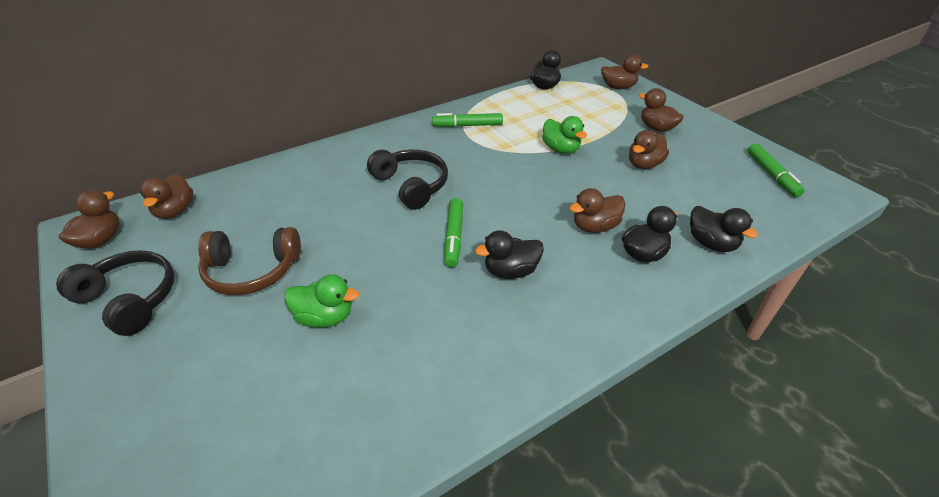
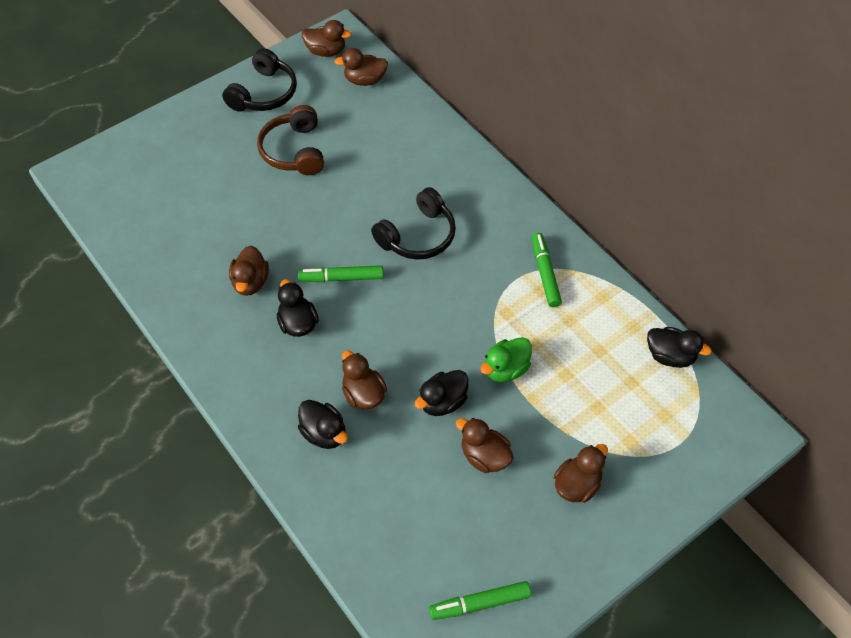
camera: 85 degrees right, 15 degrees up
(325, 317) = (246, 206): green duck -> none
(618, 87) = (692, 451): brown duck -> brown duck (250, 282)
(711, 243) = (342, 499): black duck -> black duck (442, 402)

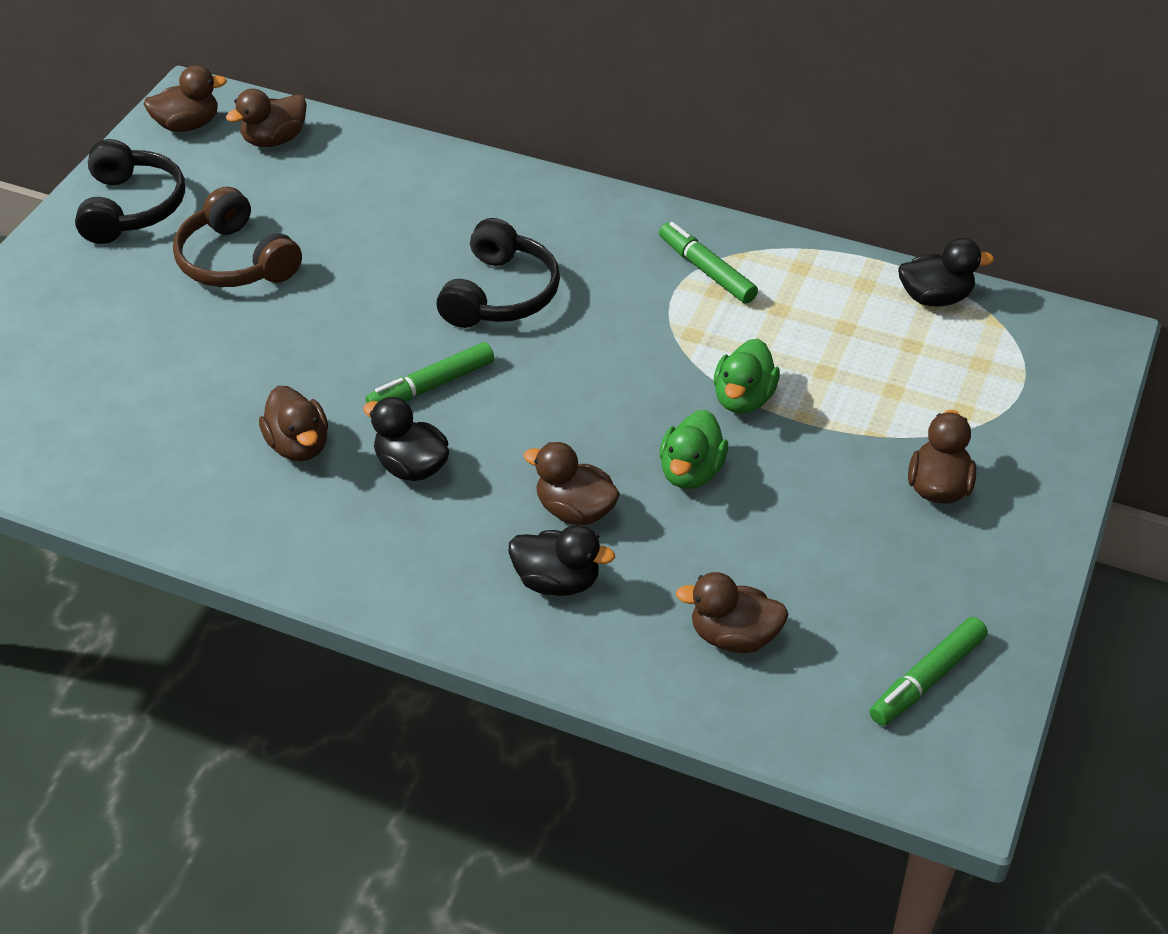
camera: 30 degrees left, 10 degrees down
(442, 402) = (691, 472): black duck -> green duck
(484, 456) = (796, 509): brown duck -> brown duck (733, 636)

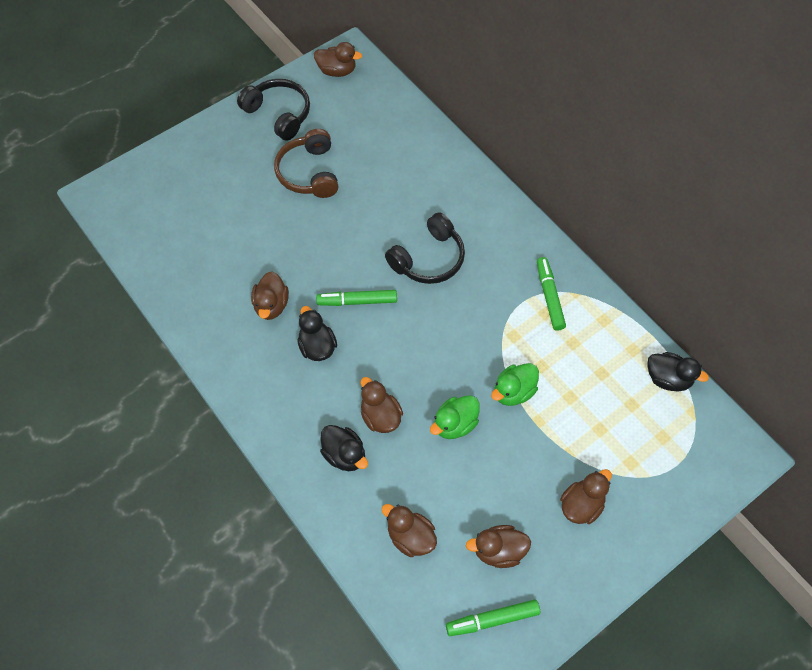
camera: 30 degrees right, 15 degrees up
(132, 207) = (279, 114): black headphones -> black headphones turned 75 degrees counterclockwise
(274, 140) = (375, 100): brown duck -> brown duck (498, 551)

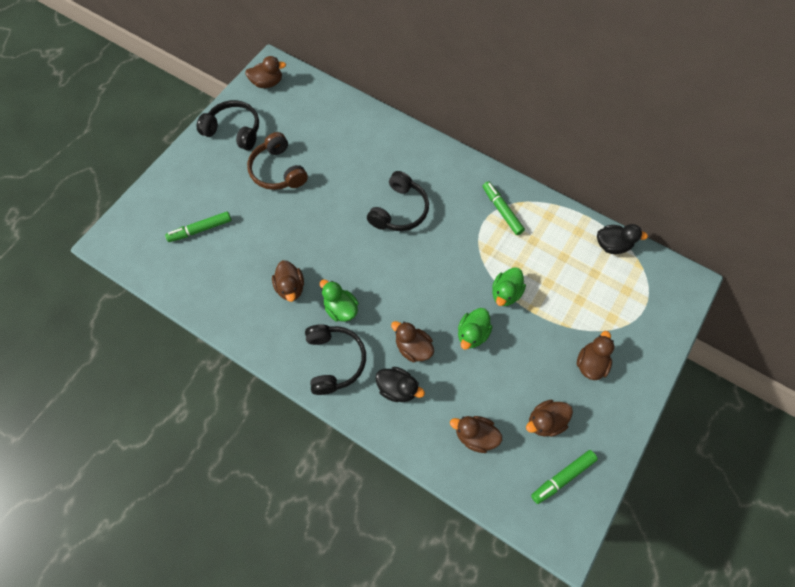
camera: 20 degrees left, 5 degrees up
(287, 401) = (334, 360): none -> black headphones
(317, 346) = (341, 308): black duck -> green duck
(357, 301) = (358, 261): green marker -> green marker (200, 229)

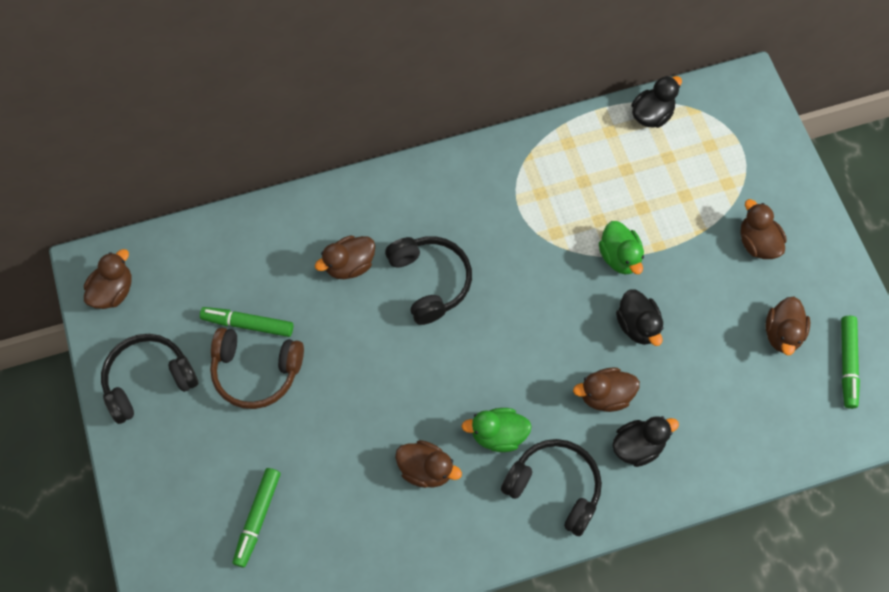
camera: 50 degrees left, 0 degrees up
(472, 334) = (637, 325): green duck -> black duck
(475, 435) = (746, 410): brown duck -> brown duck (349, 265)
(502, 210) = (522, 181): green marker -> green marker (248, 324)

